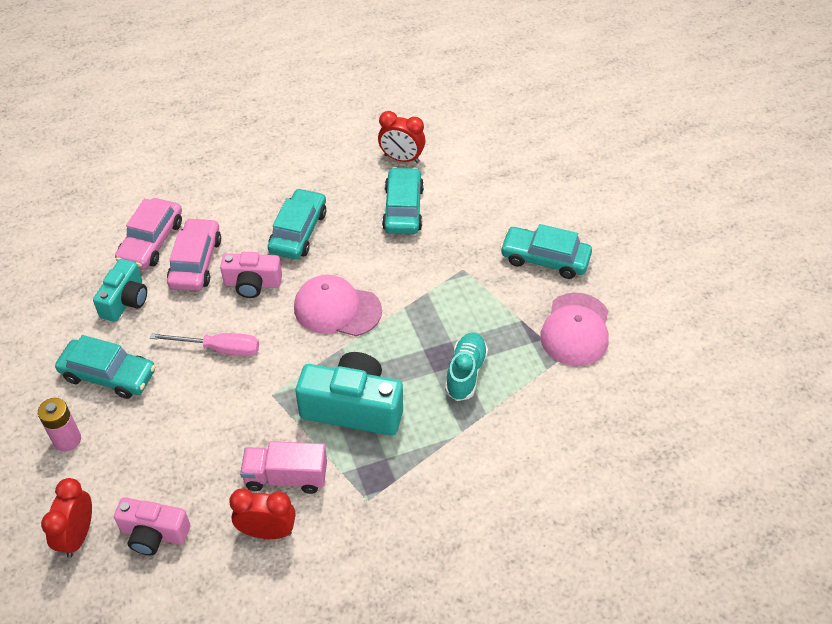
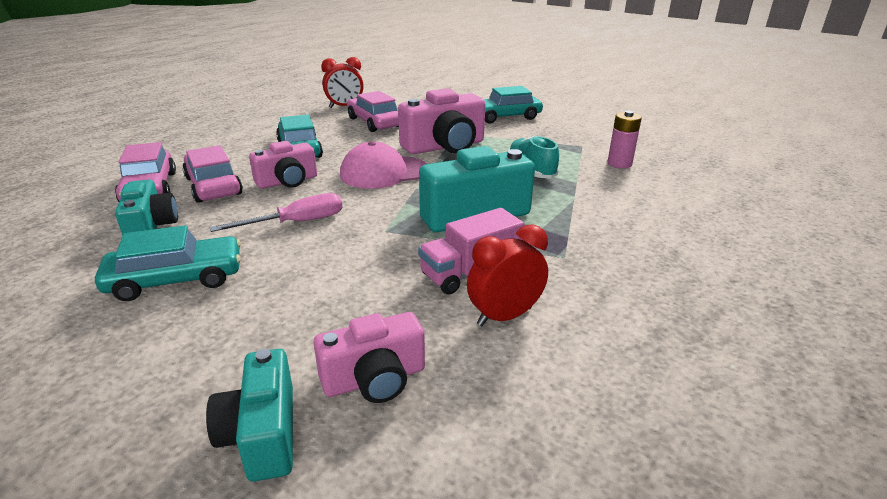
camera: 35 degrees left, 20 degrees down
(67, 440) = (161, 349): pink battery -> pink battery (619, 164)
(78, 536) = (262, 434): red clock -> turquoise camera
(403, 209) = (374, 122): turquoise car -> pink car
(428, 290) = (445, 146): none -> pink camera
(575, 329) = (570, 134): pink cap -> none

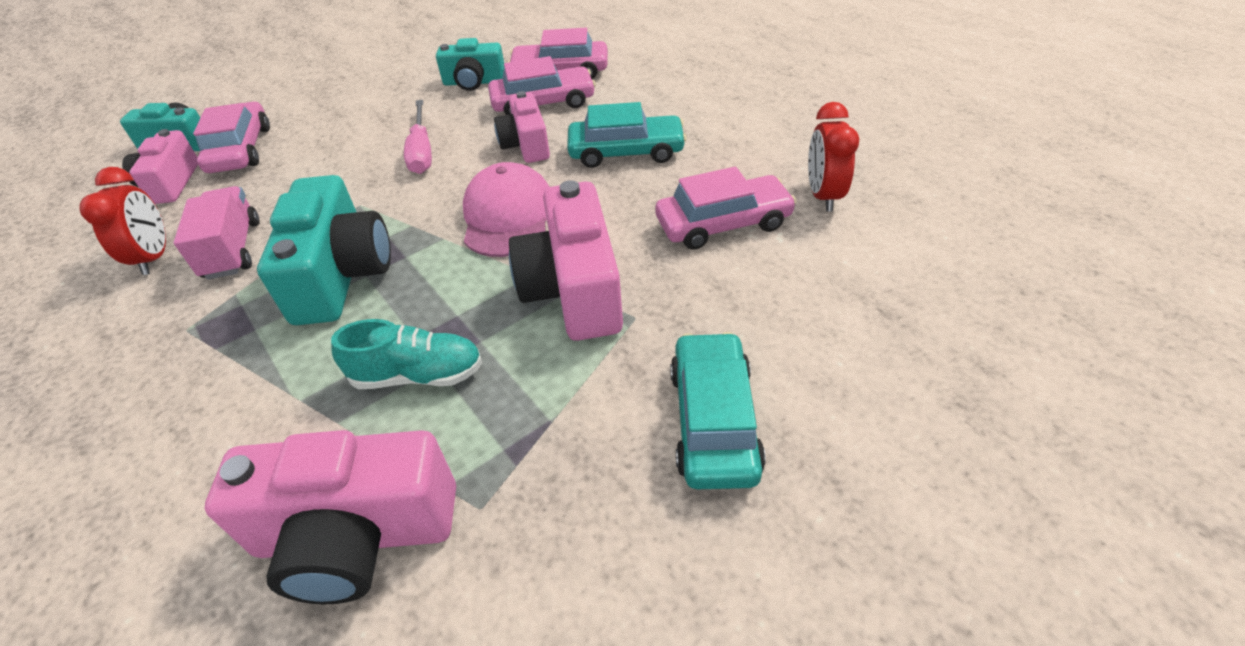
camera: 110 degrees right, 15 degrees up
(176, 279) = (375, 102): turquoise car -> none
(287, 350) = (240, 150): none -> pink car
(619, 164) = (356, 535): pink battery -> pink camera

